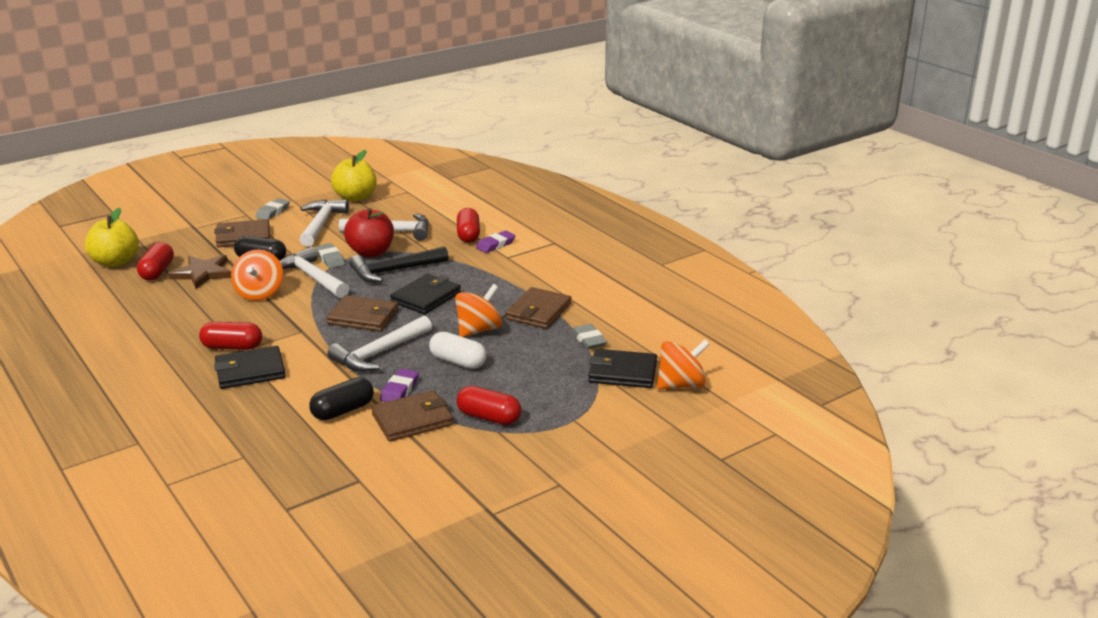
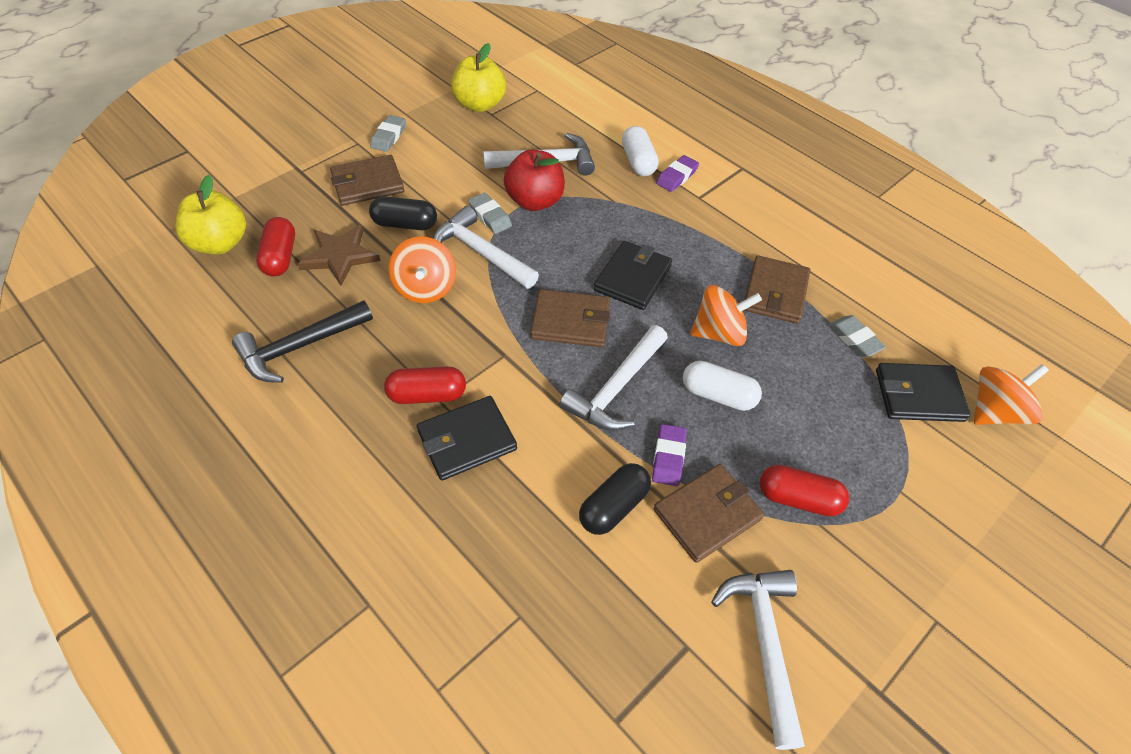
camera: 10 degrees left, 25 degrees up
(321, 224) = (455, 154): white hammer -> white hammer (764, 644)
(394, 271) = (576, 232): black hammer -> black hammer (300, 347)
(468, 235) = (638, 162): red capsule -> white capsule
(478, 330) = (719, 333): orange spinning top -> orange spinning top turned 45 degrees clockwise

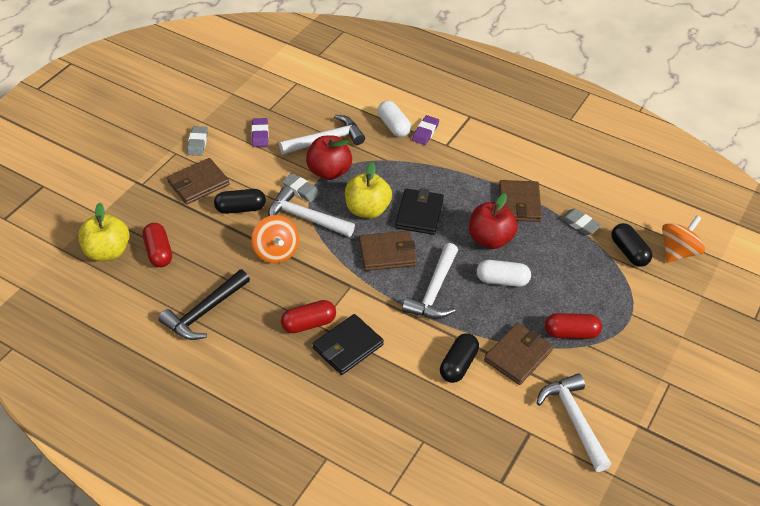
camera: 15 degrees left, 5 degrees down
(340, 256) = (203, 242): brown star -> none
(479, 104) = (257, 103): yellow apple -> yellow apple (367, 210)
(668, 457) = (483, 327): purple eraser -> purple eraser (260, 135)
(719, 333) = (490, 239): orange spinning top -> red apple
(919, 395) = (629, 252): black wallet -> black capsule

